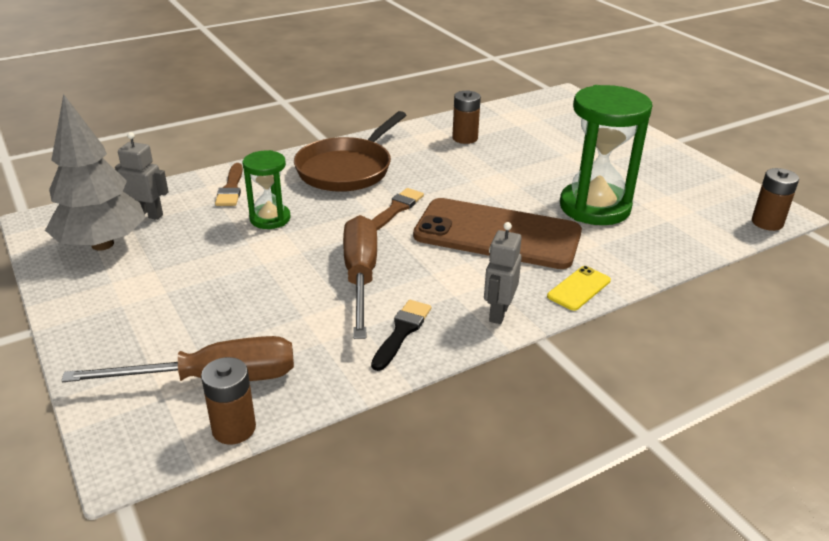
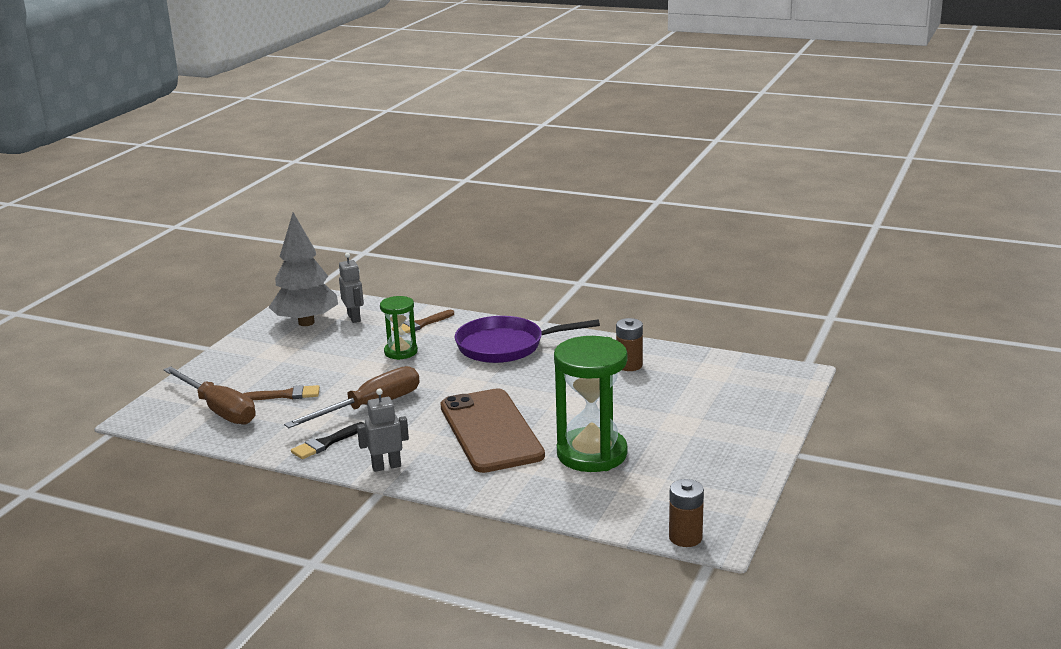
camera: 55 degrees right, 10 degrees down
(234, 428) = (185, 433): brown battery -> none
(347, 169) = (506, 346): brown pan -> purple pan
(396, 209) = (473, 384): brown brush -> brown brush (286, 395)
(402, 332) = (326, 443): black brush -> black brush turned 150 degrees clockwise
(579, 288) = (456, 485): yellow phone -> none

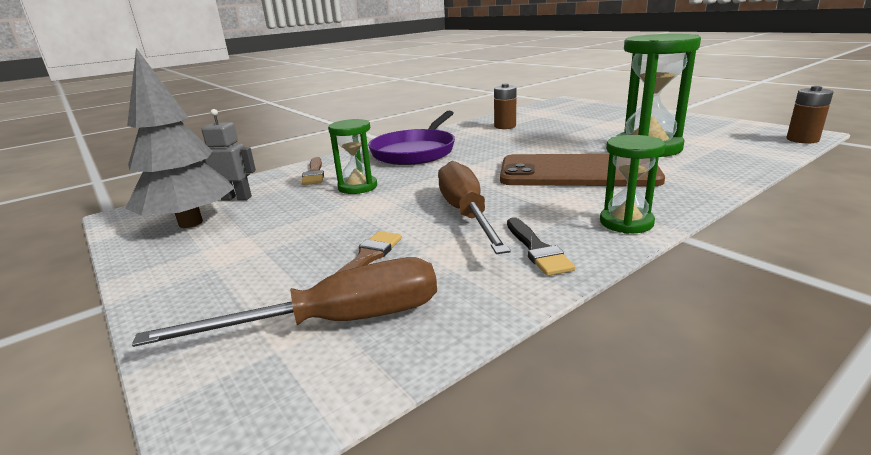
camera: 60 degrees left, 0 degrees up
(386, 466) = (626, 222): grey robot -> green hourglass

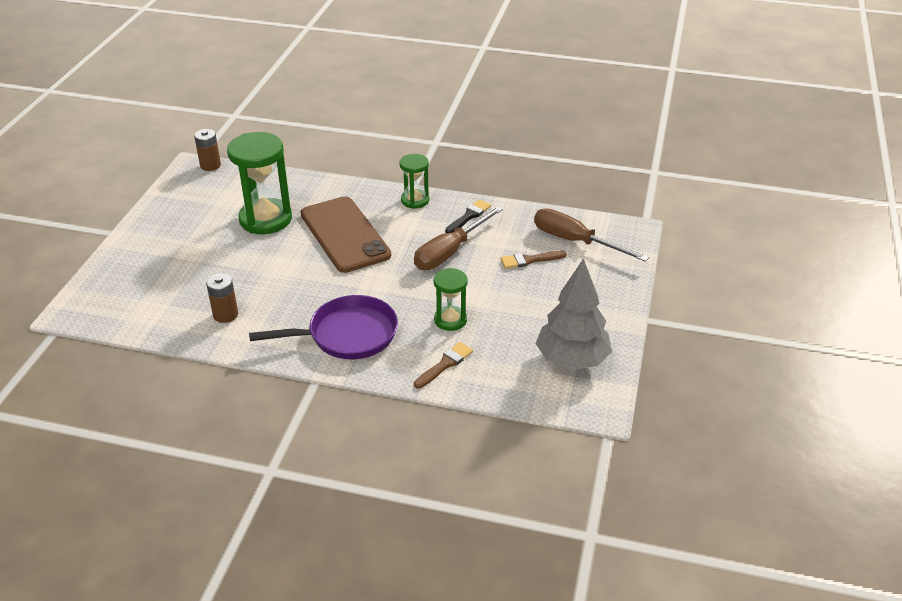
camera: 130 degrees left, 15 degrees up
(236, 198) = (523, 371): grey robot -> none

